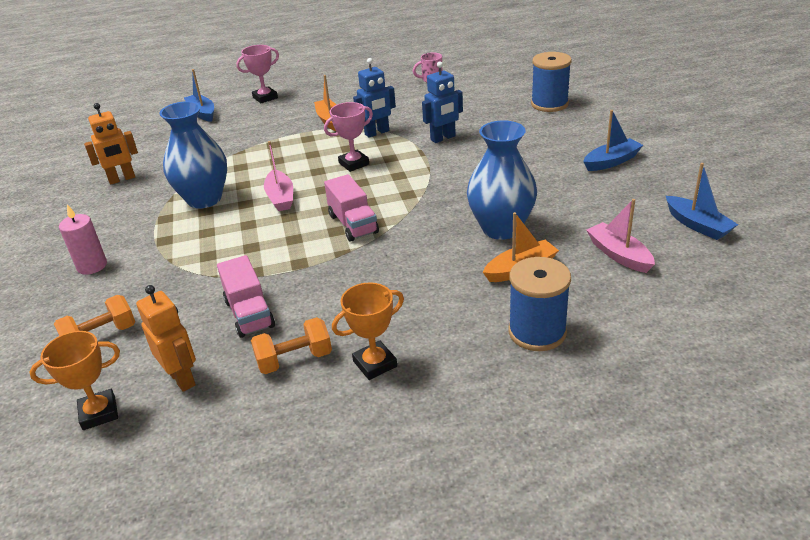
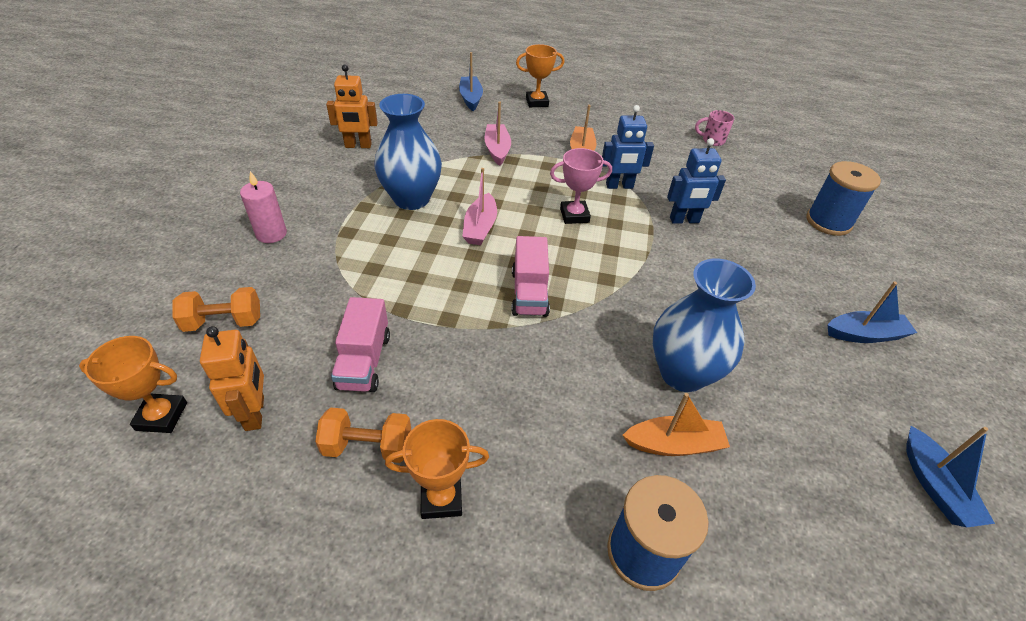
camera: 20 degrees right, 10 degrees up
(265, 98) = (537, 102): pink trophy -> orange trophy
(619, 255) = (806, 483): pink boat -> pink boat (497, 150)

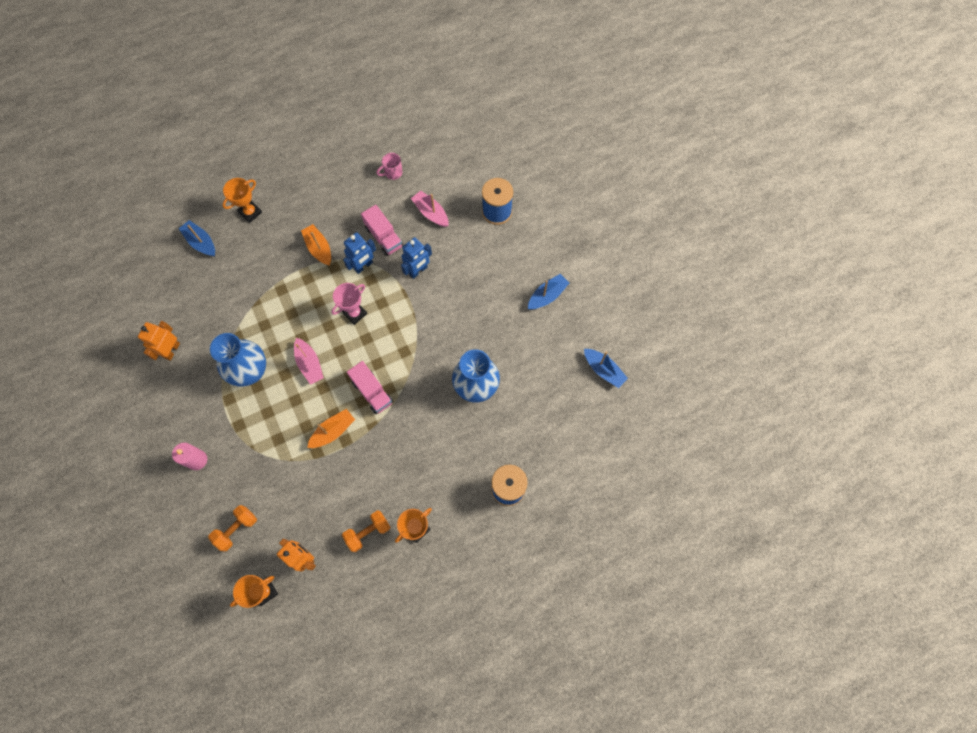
camera: 35 degrees left, 25 degrees up
(358, 146) = (171, 350): orange robot -> orange robot turned 150 degrees clockwise
(364, 361) = (327, 495): pink truck -> pink truck (384, 237)
(497, 150) = (264, 286): pink boat -> pink boat (431, 213)
(674, 444) = (493, 430): orange boat -> orange boat (333, 431)

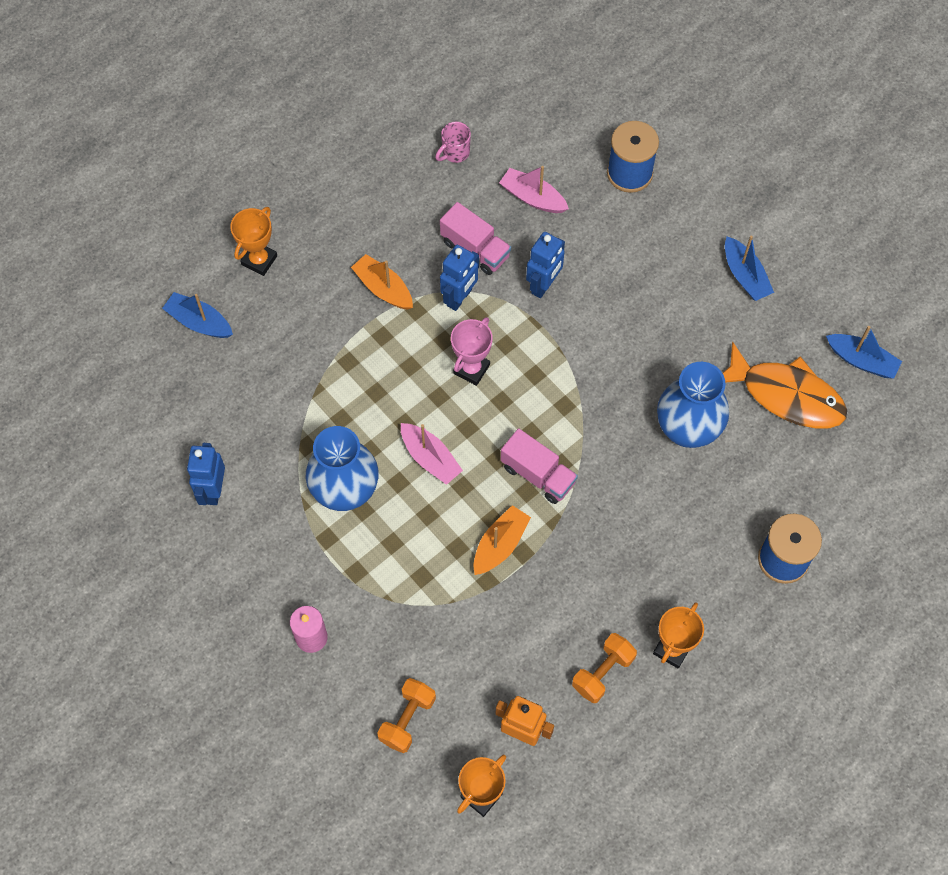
camera: 15 degrees left, 5 degrees down
(171, 350) = (213, 490): orange robot -> blue robot
(547, 296) = (745, 275): blue boat -> blue boat turned 120 degrees clockwise
(547, 380) = (786, 395): none -> orange fish

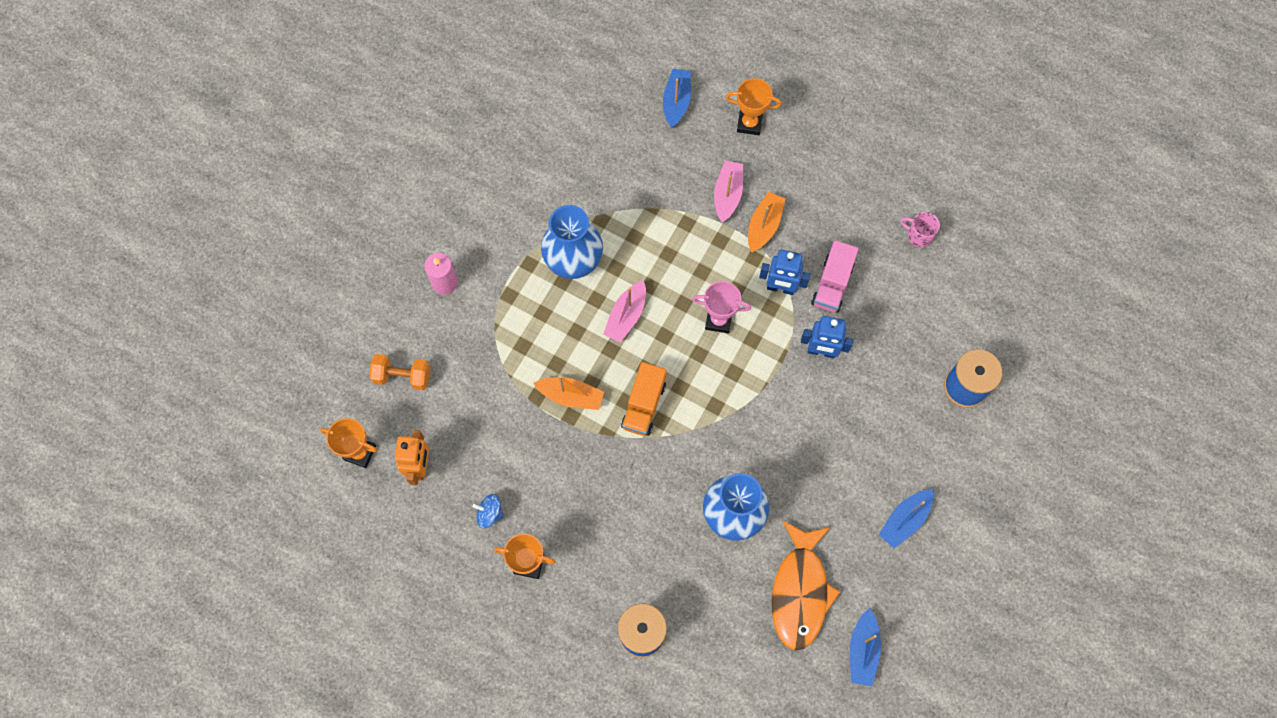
camera: 70 degrees right, 5 degrees up
(213, 490) = (538, 167): blue robot -> none
(533, 197) = (903, 314): pink boat -> pink boat (727, 194)
(538, 474) = (644, 405): pink truck -> orange truck
(603, 672) = (490, 513): orange dumbbell -> blue spinning top

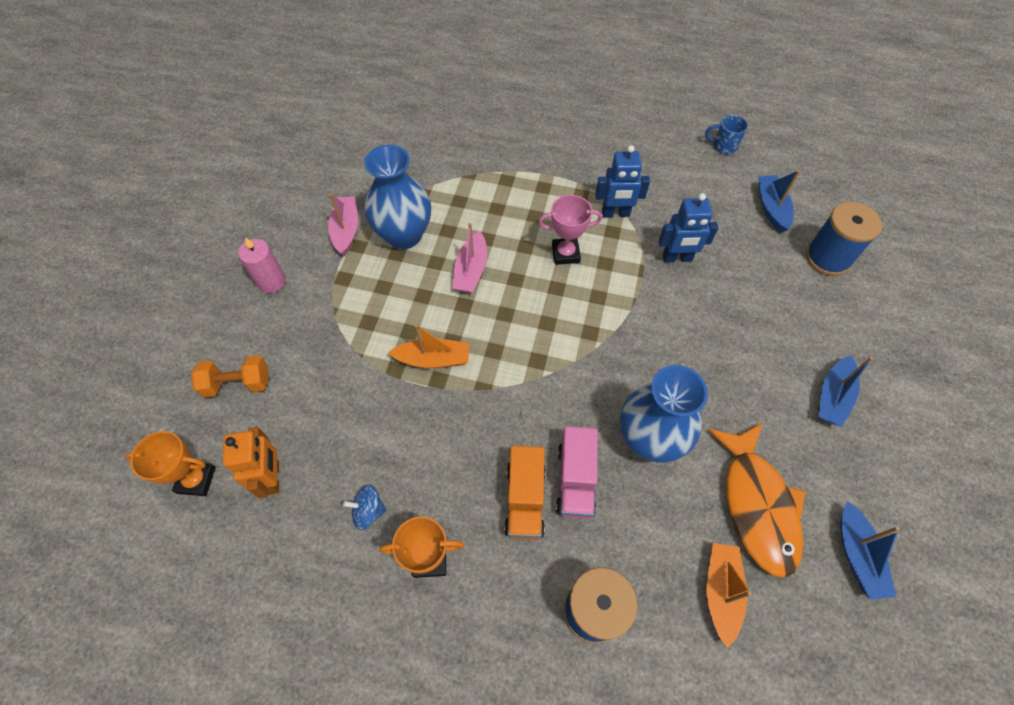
camera: 15 degrees left, 10 degrees down
(644, 405) = (514, 349): orange truck -> orange truck (525, 499)
(676, 102) = (466, 92): blue boat -> blue boat (771, 208)
(727, 194) = (537, 150): pink boat -> pink boat (346, 230)
(749, 123) = (538, 95): orange trophy -> none
(764, 226) = (580, 167): orange boat -> orange boat (721, 592)
(832, 284) = (663, 200): pink truck -> pink truck (575, 480)
(918, 235) = (723, 146): pink mug -> blue mug

